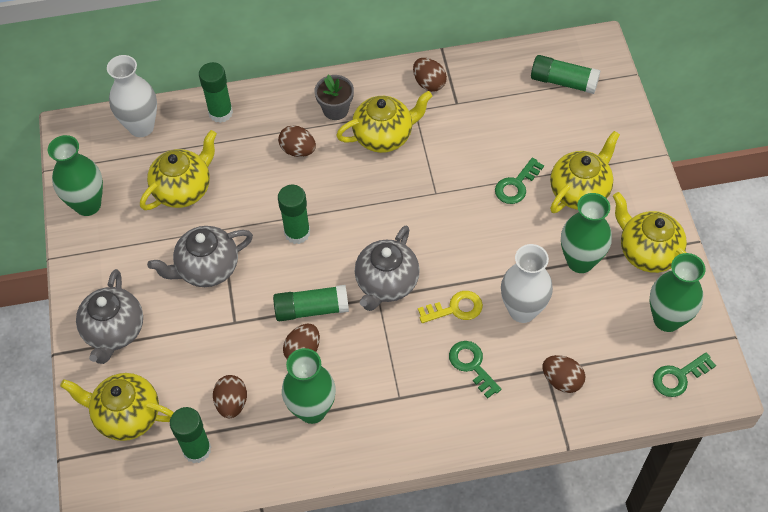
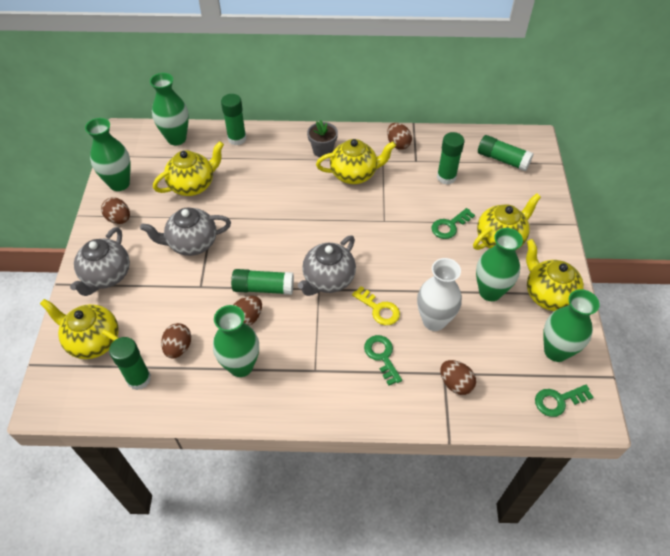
camera: 10 degrees right, 5 degrees down
(141, 127) = (176, 138): white vase -> green vase
(297, 233) = (269, 230): green glue stick -> green glue stick (446, 177)
(298, 150) = (286, 173): brown egg -> brown egg (119, 219)
(455, 308) = (379, 309): yellow key -> yellow key turned 45 degrees clockwise

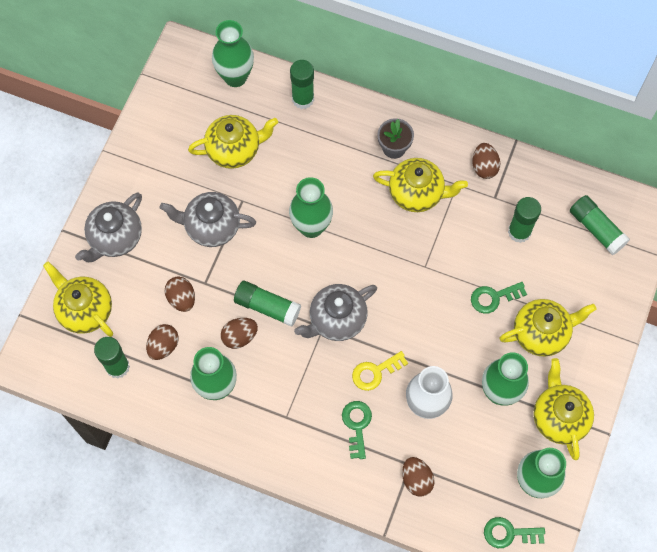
camera: 20 degrees right, 15 degrees up
(119, 183) = (157, 121): green vase -> green vase (311, 227)
(119, 219) = (145, 170): brown egg -> brown egg (181, 298)
(379, 309) = (375, 372): yellow key -> yellow key turned 90 degrees clockwise

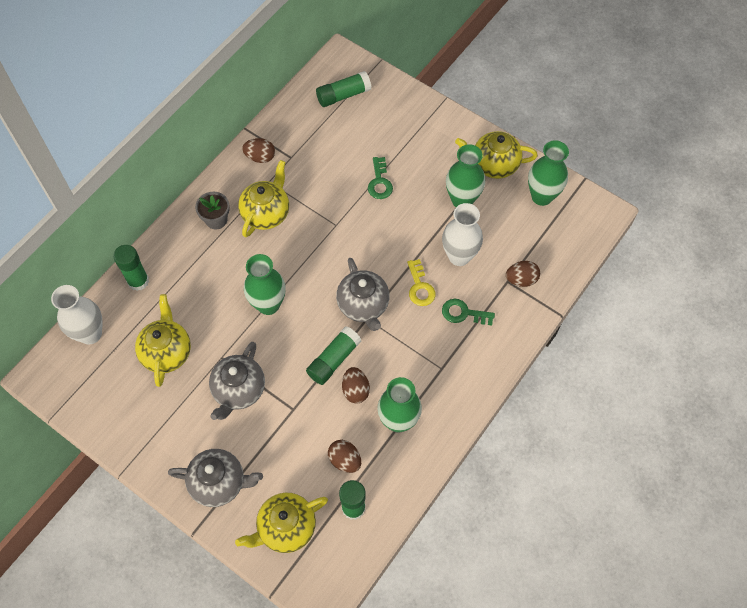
camera: 75 degrees left, 5 degrees down
(115, 238) = (219, 483): grey teapot -> grey teapot turned 45 degrees counterclockwise
(181, 298) = (302, 433): brown egg -> none
(235, 77) = (90, 334): green vase -> white vase
(509, 533) = (579, 225): green key -> none
(519, 232) = (328, 148): green glue stick -> none
(541, 333) = (420, 157): yellow teapot -> none

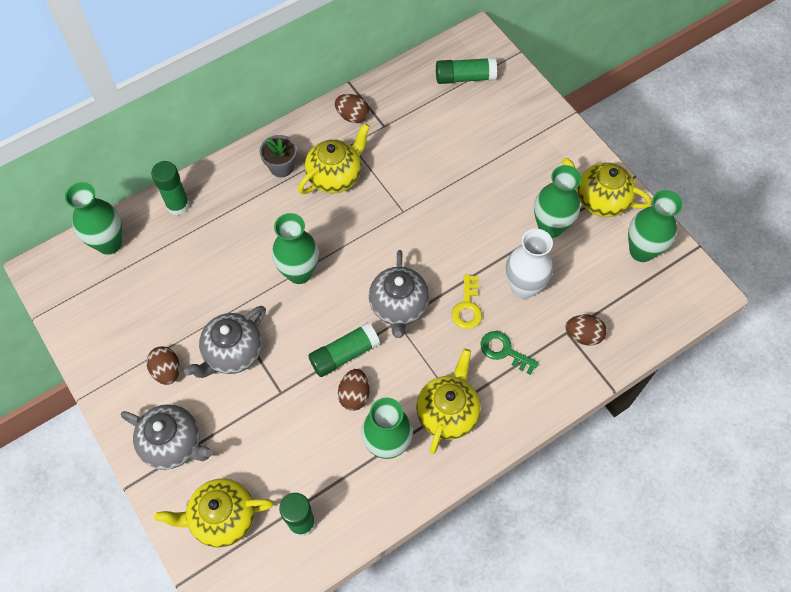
camera: 20 degrees right, 0 degrees up
(90, 334) = (109, 243): white vase -> green vase
(167, 352) = (177, 287): yellow teapot -> yellow teapot (447, 412)
(345, 460) = (313, 467): brown egg -> brown egg (167, 371)
(379, 182) = (467, 180): green key -> none

